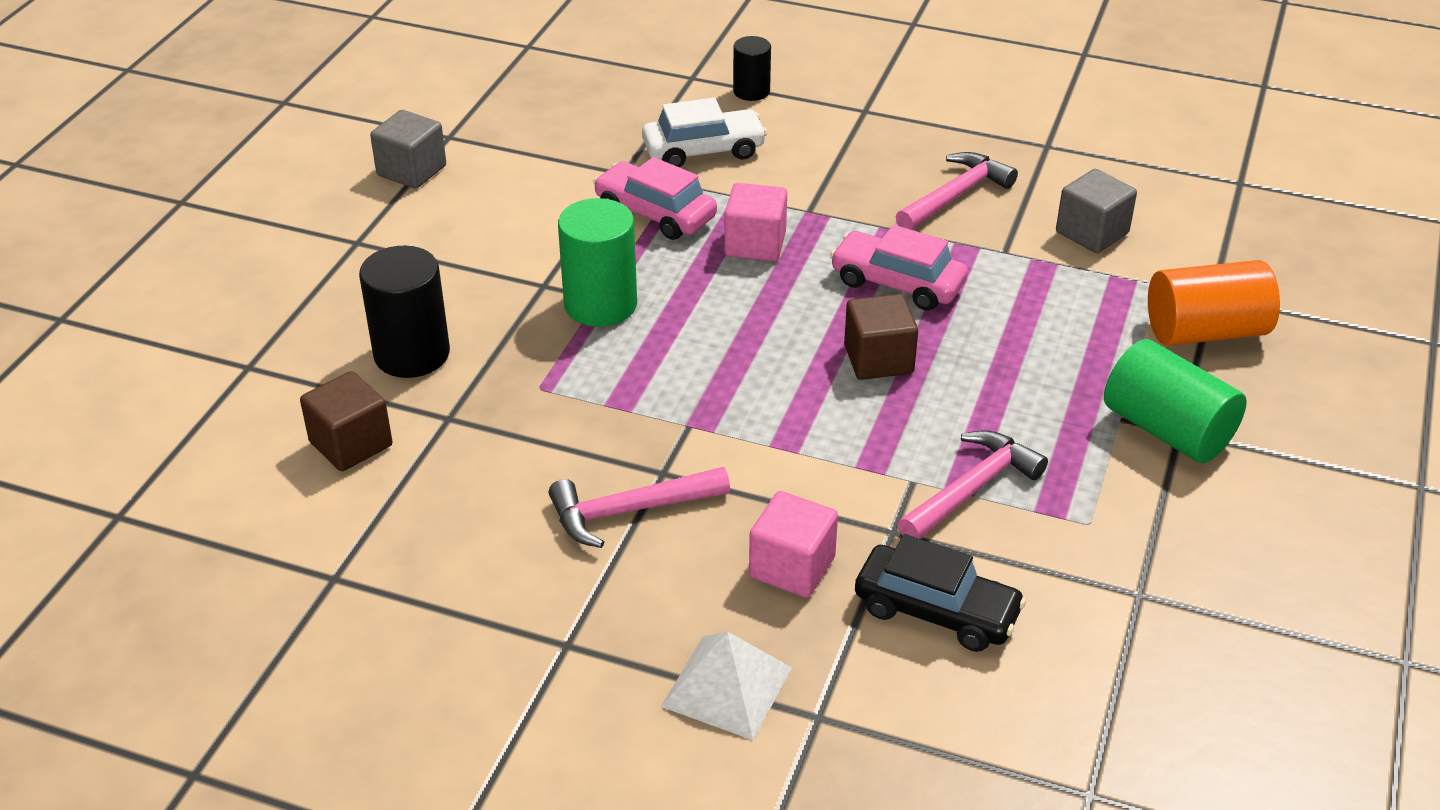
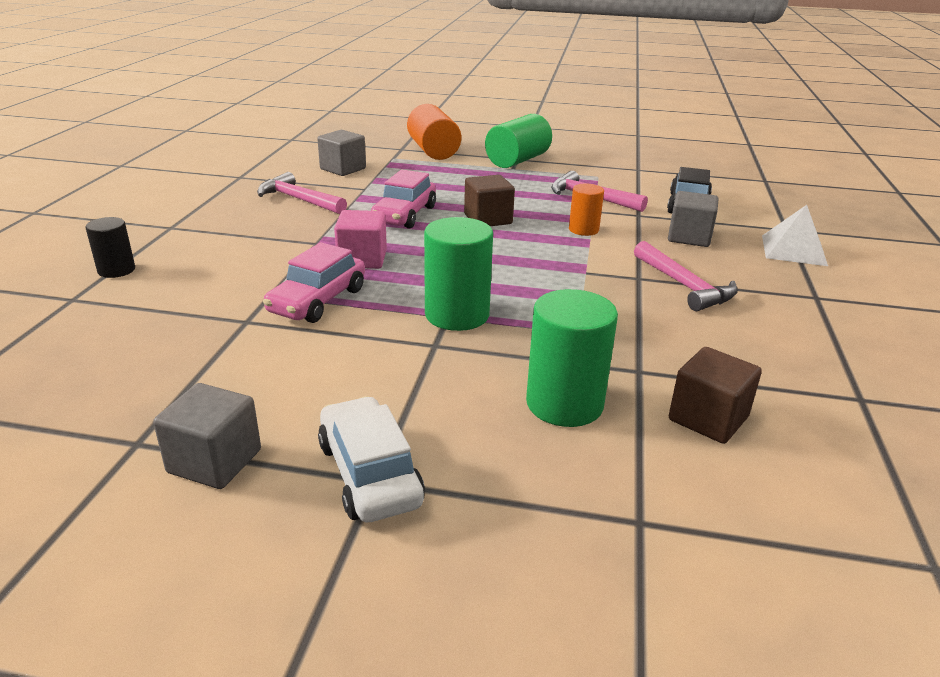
camera: 100 degrees left, 10 degrees down
(412, 354) = (564, 404): black cylinder -> green cylinder
(703, 150) = (216, 286): white car -> white car (369, 474)
(792, 567) = (689, 237): pink cube -> grey cube
(832, 452) = (583, 230): none -> orange cylinder

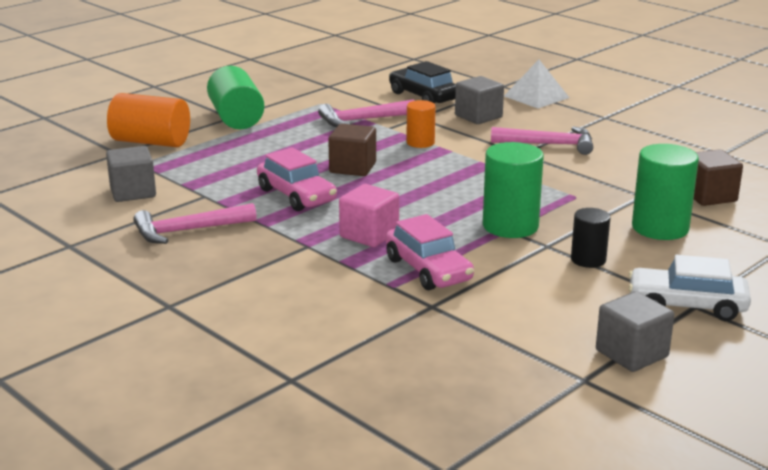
camera: 55 degrees left, 5 degrees down
(116, 270) = (248, 348): black cylinder -> black cylinder (588, 260)

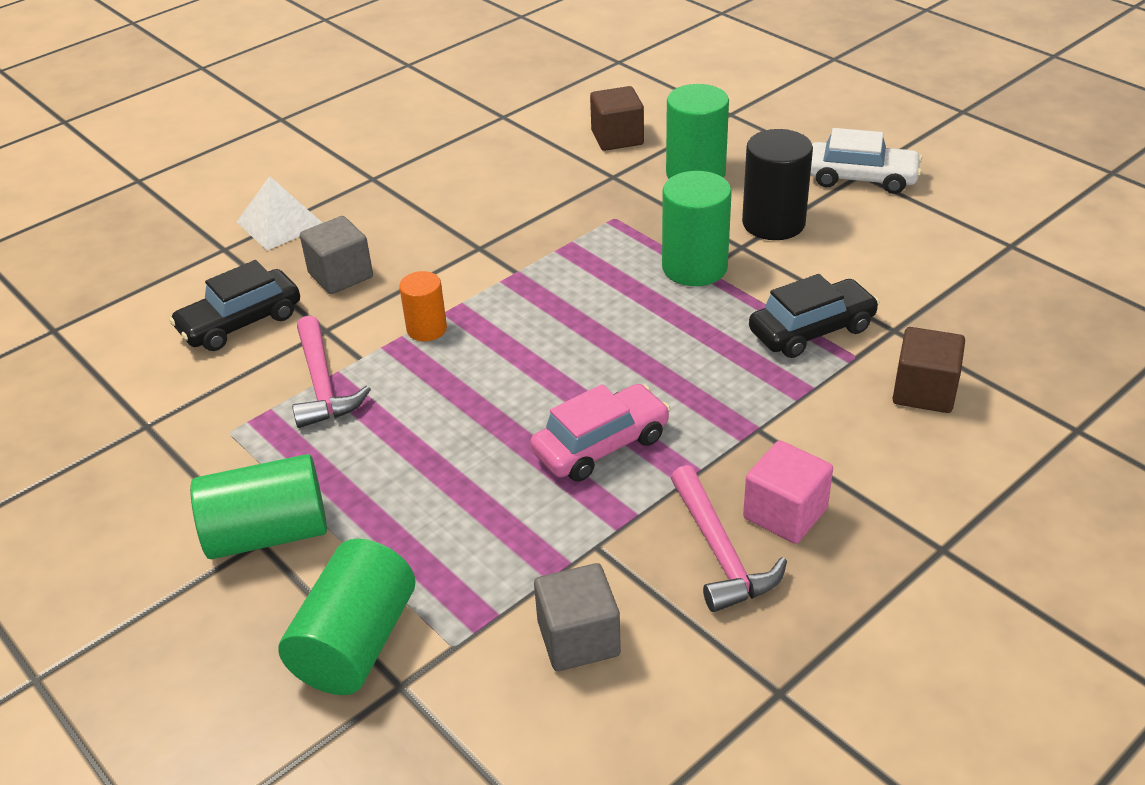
camera: 85 degrees left, 15 degrees up
(151, 142) = (356, 643): orange cylinder -> green cylinder
(352, 168) = (507, 392): brown cube -> brown cube (924, 391)
(369, 235) = (724, 375): pink cube -> pink cube (785, 513)
(428, 270) = (811, 330): pink car -> black car
(549, 144) = (456, 225): pink hammer -> none
(588, 260) = (773, 223): black cylinder -> black cylinder, size x1.69
(631, 354) = (958, 216): grey cube -> none
(686, 305) = (861, 178): white car -> white car turned 90 degrees counterclockwise

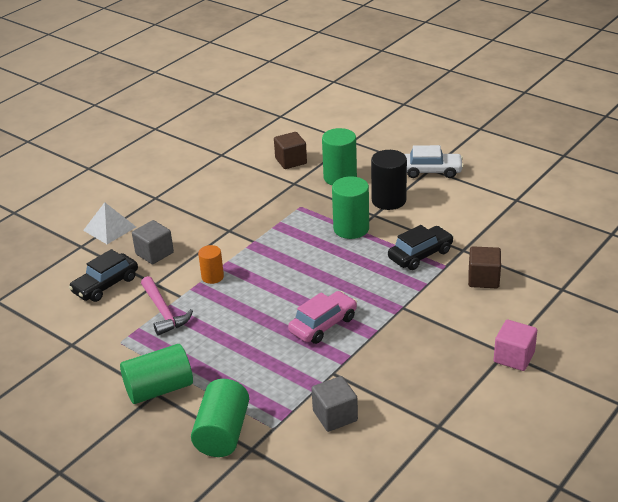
camera: 10 degrees left, 5 degrees down
(720, 552) = (396, 368): pink hammer -> none
(785, 513) = (424, 346): pink cube -> pink cube (514, 357)

